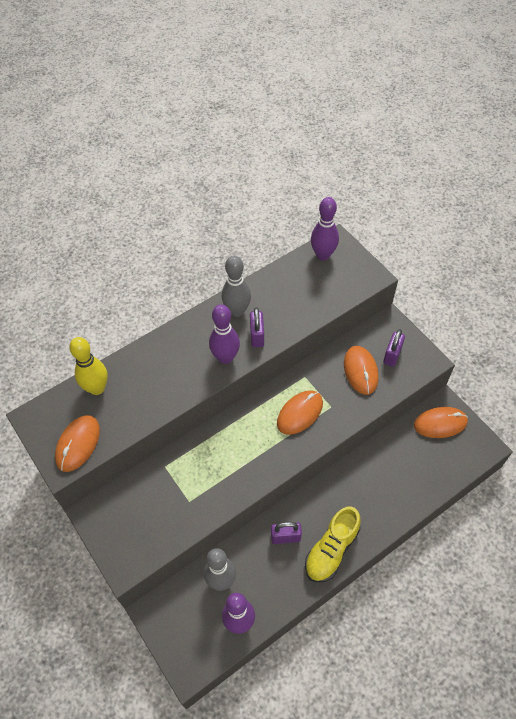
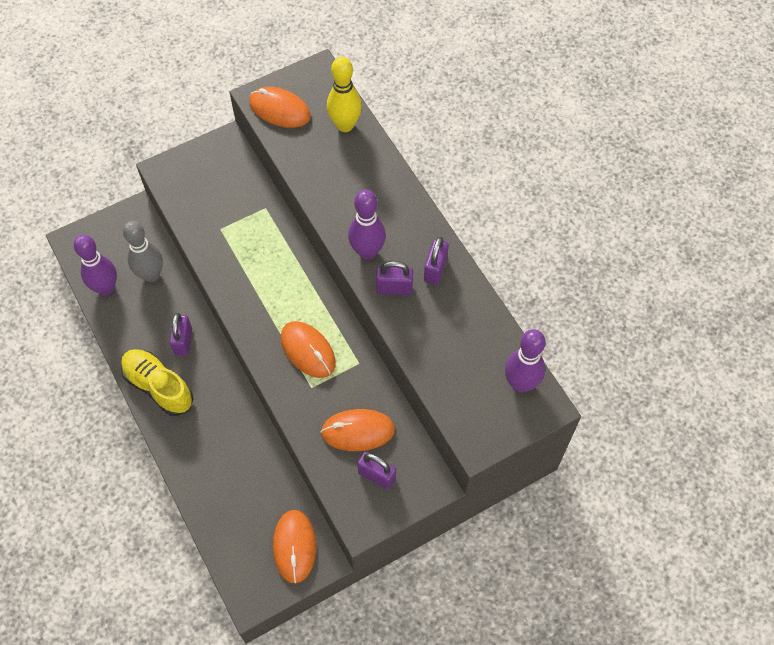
camera: 95 degrees right, 5 degrees up
(237, 311) = (435, 270): grey bowling pin -> purple padlock

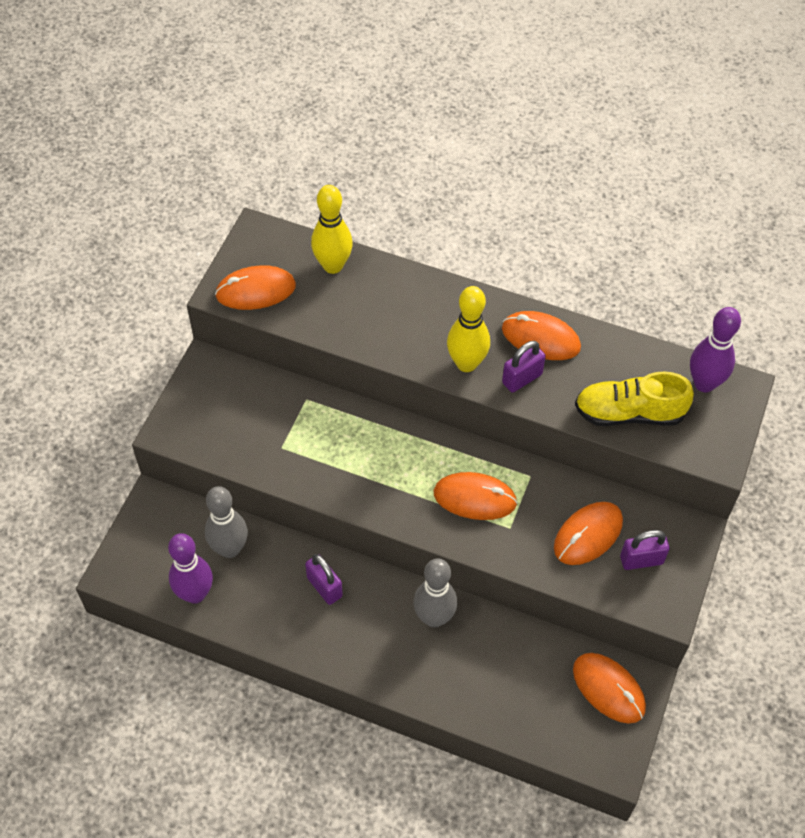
camera: 40 degrees left, 5 degrees down
(158, 387) = (342, 646): yellow shoe -> yellow shoe (629, 413)
(230, 412) = (434, 617): none -> grey bowling pin
(367, 252) = (466, 363): purple bowling pin -> yellow bowling pin
(435, 270) = (540, 338): purple padlock -> orange mouse

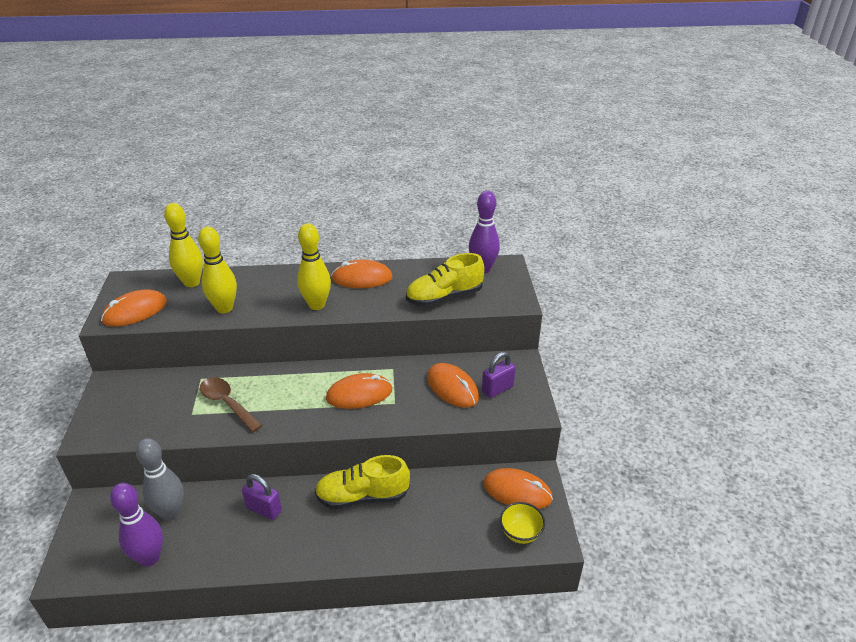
camera: 25 degrees left, 20 degrees down
(323, 448) = (227, 403): none -> brown spoon
(357, 326) = (224, 308): none -> yellow bowling pin
(434, 617) = (362, 496): grey bowling pin -> yellow shoe
(522, 378) = (360, 301): purple padlock -> none
(584, 740) = (520, 533): none -> yellow bowl
(588, 535) = (452, 388): orange mouse -> orange mouse turned 60 degrees counterclockwise

